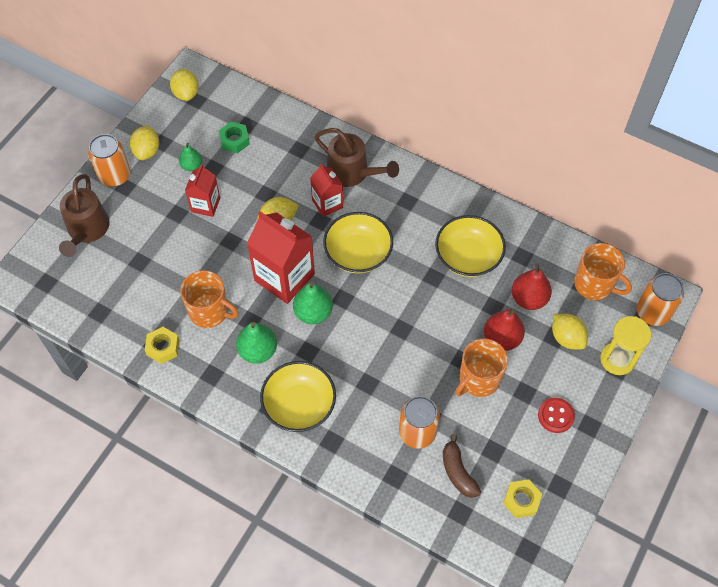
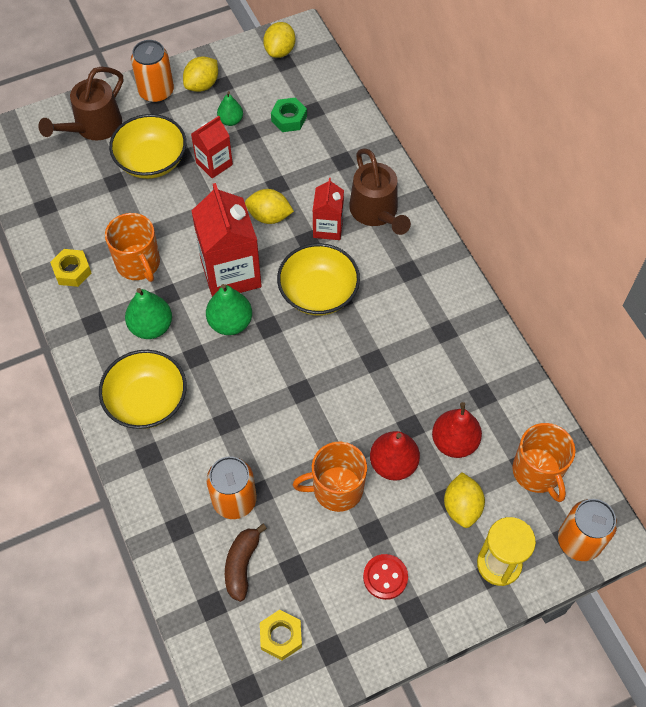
camera: 35 degrees right, 0 degrees up
(468, 257) = (425, 362): yellow bowl -> yellow bowl (151, 161)

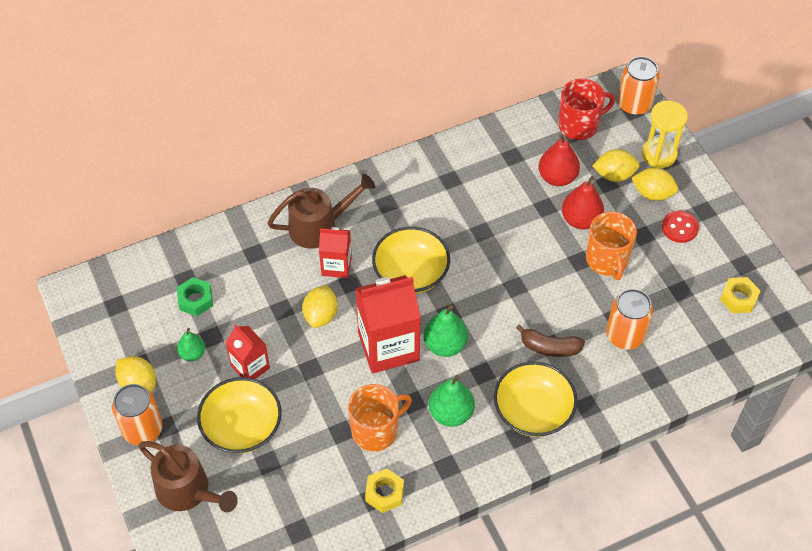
camera: 90 degrees left, 5 degrees down
(242, 565) = (682, 328): brown banana -> brown banana (550, 347)
(280, 51) = (98, 310): yellow lemon -> yellow lemon (652, 193)
(537, 472) = (579, 125): orange mug -> red mug

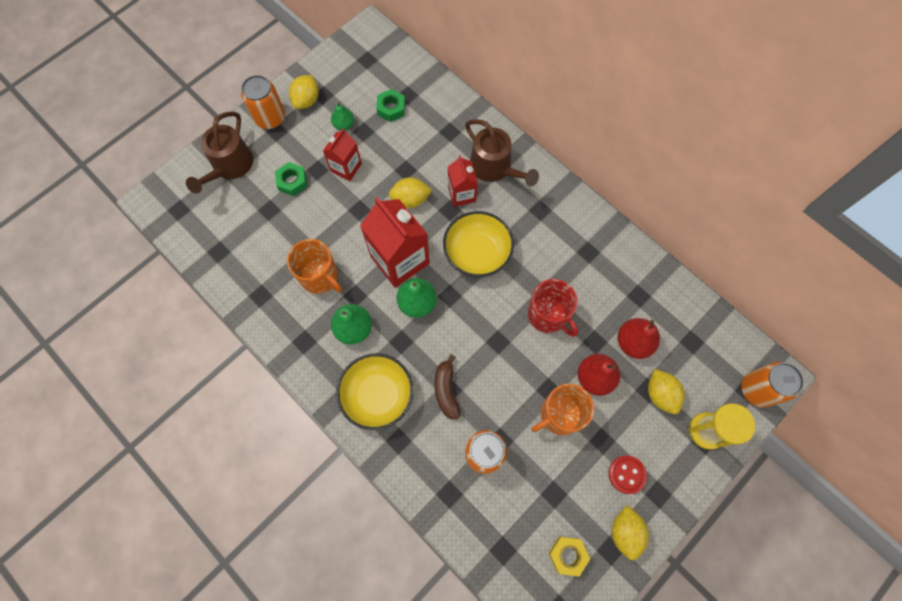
camera: 70 degrees right, 15 degrees up
(242, 427) = (292, 182): yellow bowl -> green nut
(384, 493) = (266, 302): yellow nut -> none
(579, 125) = (704, 344): red mug -> red mug (548, 315)
(652, 193) = (655, 437): yellow lemon -> yellow lemon (625, 532)

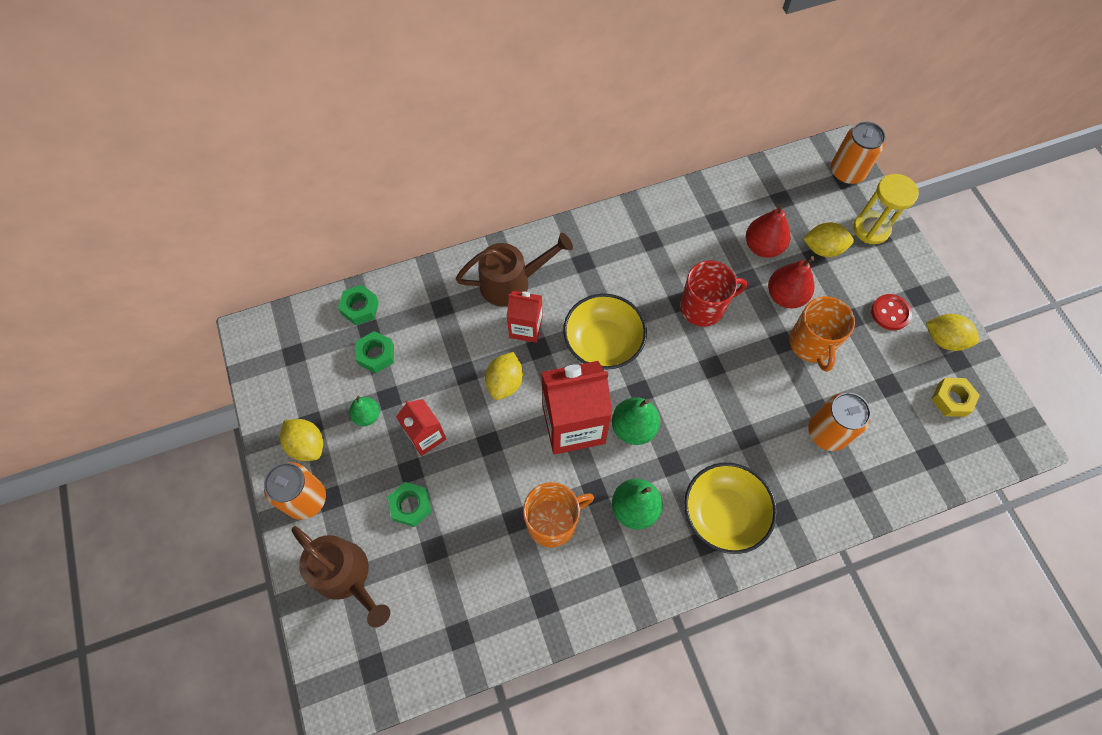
camera: 65 degrees left, 5 degrees down
(421, 81) = (360, 308): none -> green nut
(446, 390) = (745, 440): brown banana -> none

